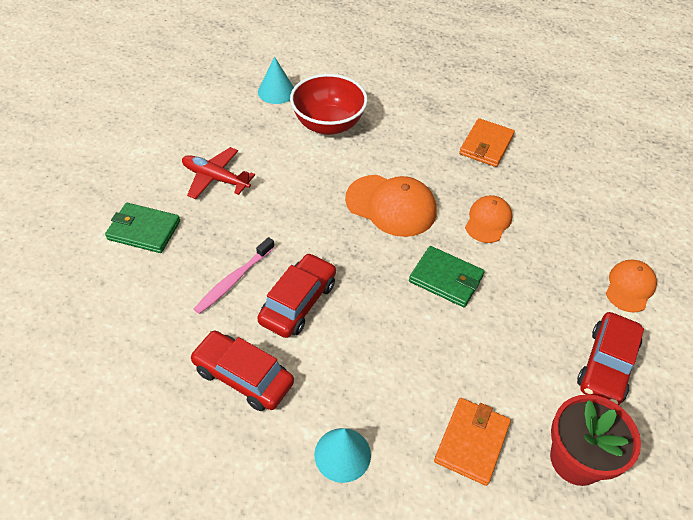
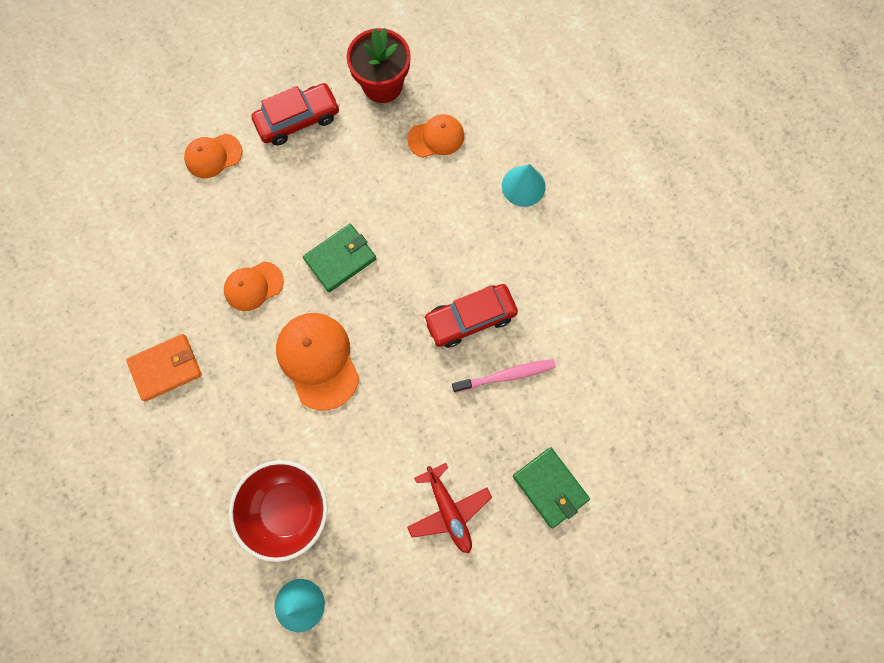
camera: 140 degrees left, 25 degrees up
(243, 376) = (552, 284): red car -> none
(446, 278) = (340, 259): green wallet -> green wallet turned 75 degrees clockwise
(471, 442) = (436, 137): orange wallet -> orange cap

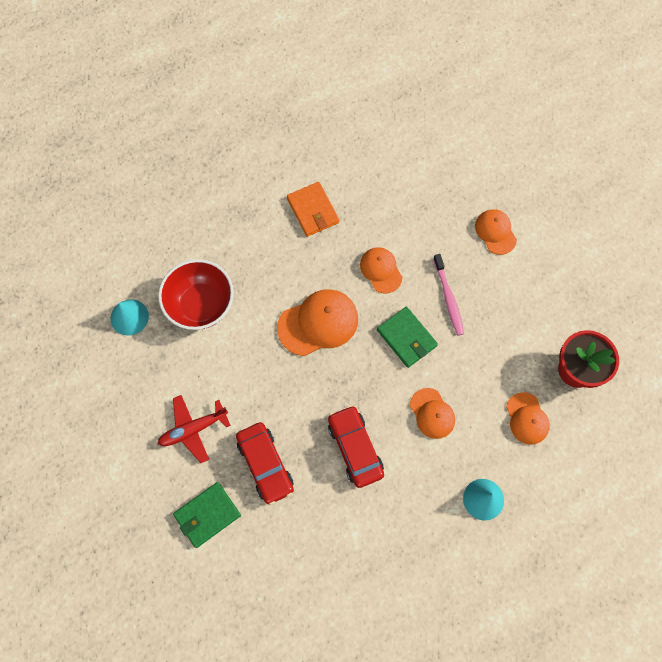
camera: 90 degrees right, 5 degrees down
(298, 120) = (535, 298): red car -> red car (265, 464)
(430, 234) = (432, 413): none -> orange cap
(506, 375) = (304, 479): pink toothbrush -> pink toothbrush (448, 298)

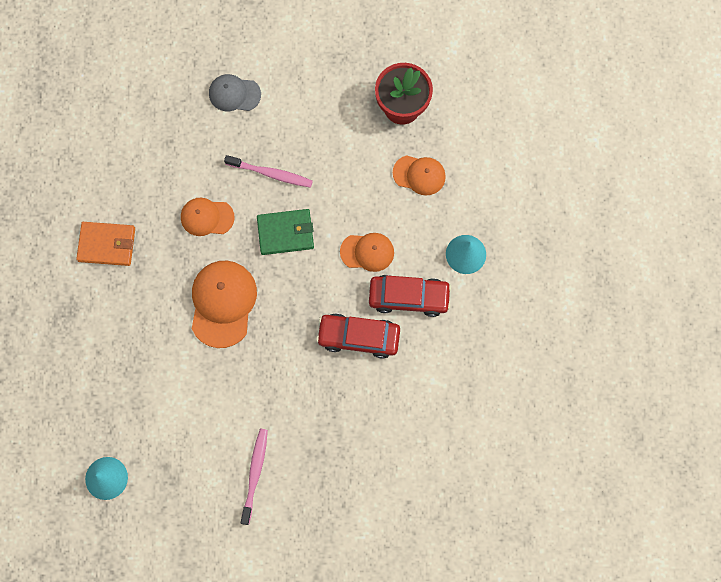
camera: 60 degrees left, 5 degrees up
(193, 429) = (255, 474): red plane -> pink toothbrush
(201, 305) = (137, 403): red bowl -> none
(207, 515) = (342, 502): green wallet -> none
(265, 464) = (326, 425): red car -> red car (409, 297)
(495, 232) = (234, 94): orange cap -> grey cap

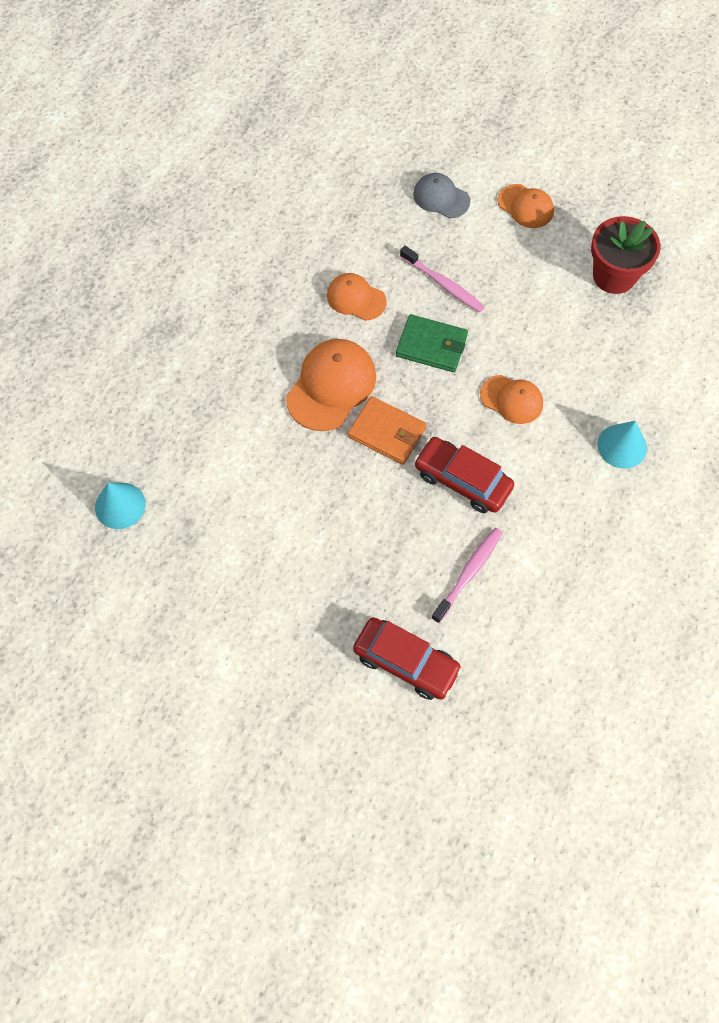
camera: 25 degrees right, 10 degrees down
(107, 244) = (241, 283): orange wallet -> orange wallet (387, 432)
(255, 474) = (280, 571): pink toothbrush -> pink toothbrush (468, 573)
(409, 297) = (537, 463): red car -> red car (406, 662)
(419, 175) = (604, 347): orange cap -> orange cap (525, 206)

